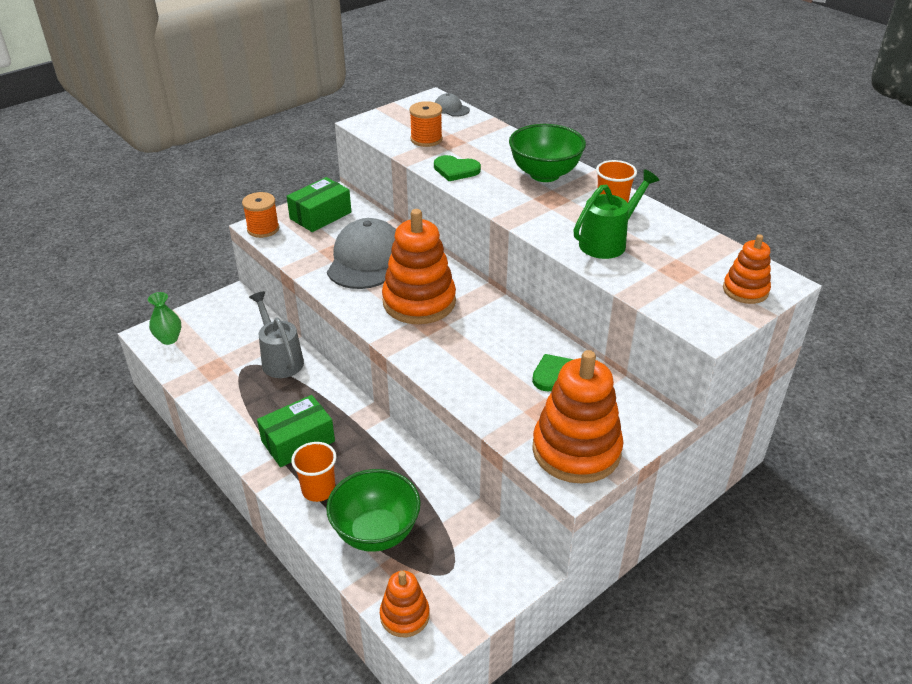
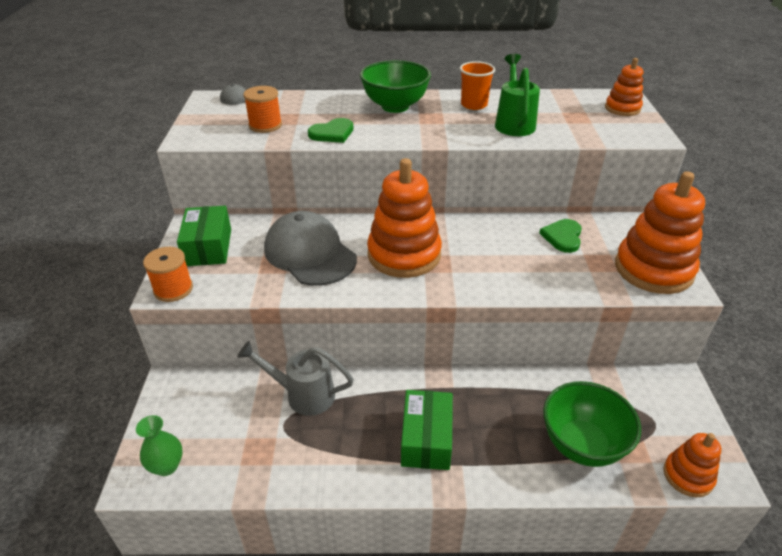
camera: 50 degrees left, 0 degrees up
(318, 490) = (501, 457): orange cup -> none

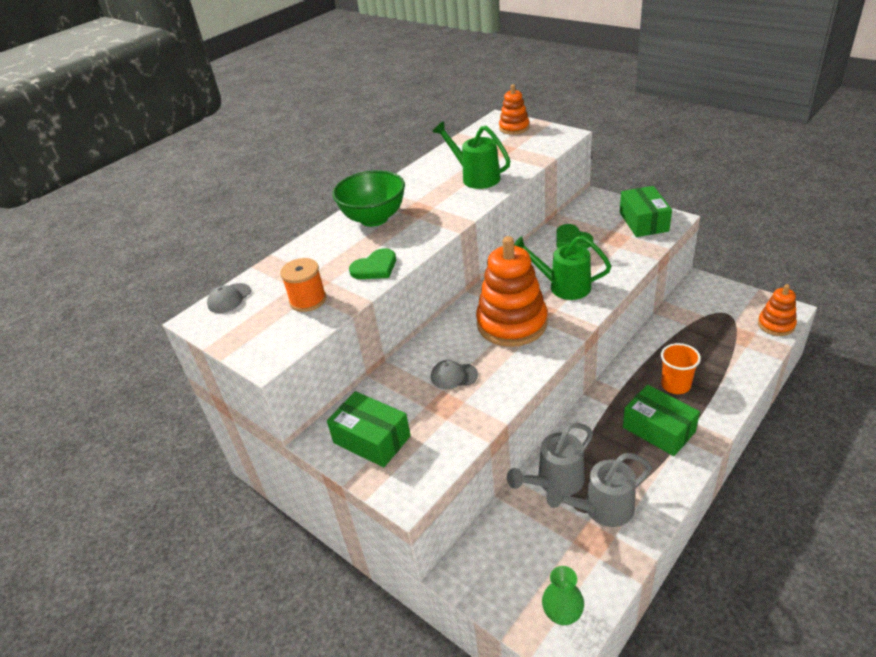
camera: 45 degrees left, 0 degrees up
(173, 289) = (412, 487): orange spool -> none
(295, 441) = (602, 509): none -> grey watering can
(310, 253) = (454, 376): grey cap -> grey cap, size x0.44
(332, 133) = (375, 267): green heart -> green heart turned 45 degrees clockwise
(474, 105) = (424, 182): orange cup -> orange cup (675, 385)
(487, 261) = (563, 286): none -> green watering can
(582, 445) = (720, 355): green bowl -> none
(653, 269) = (643, 222): orange stacking toy -> green box

